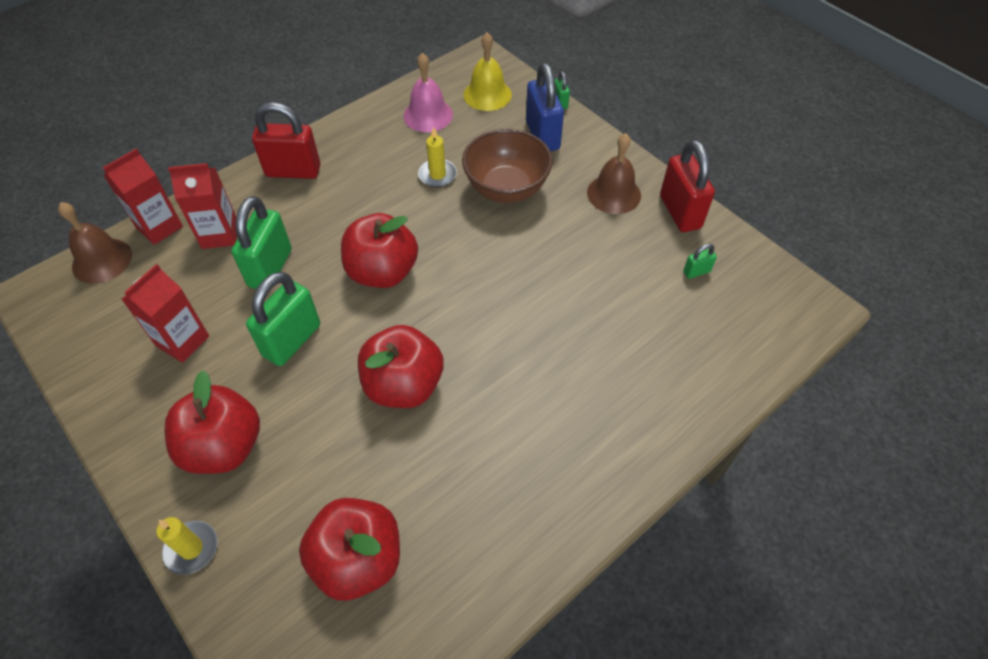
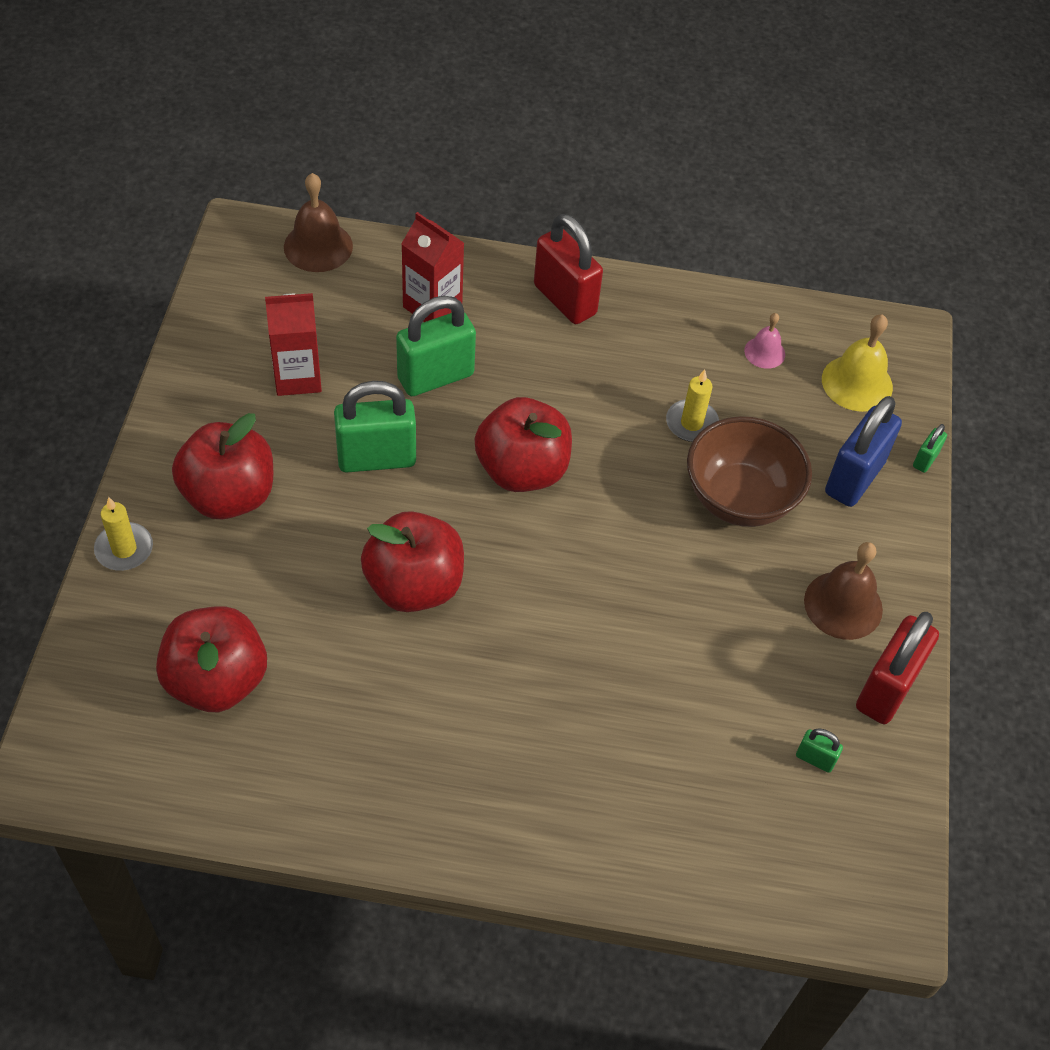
camera: 45 degrees right, 0 degrees up
(159, 227) = (393, 255): red carton -> none
(428, 115) = (764, 352): pink bell -> pink bell, size x0.58

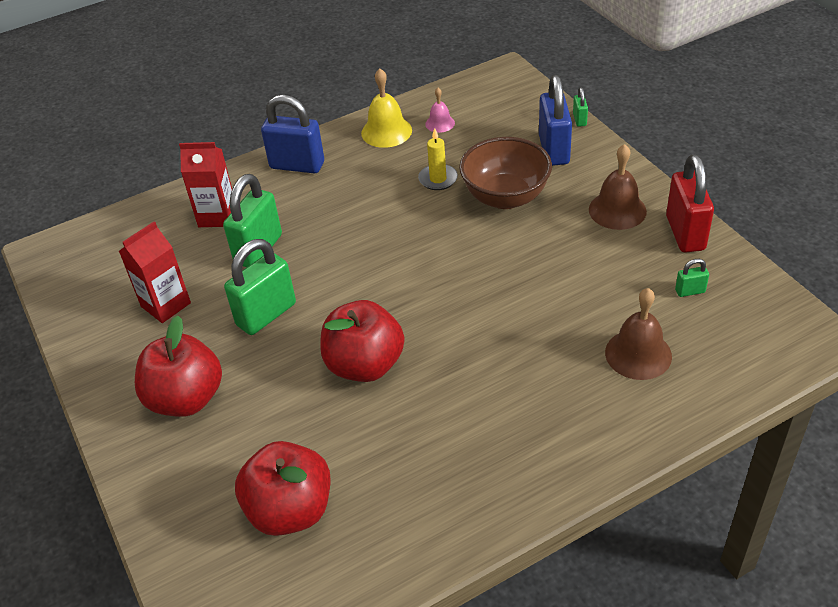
camera: 30 degrees left, 10 degrees down
(124, 549) = (141, 480): yellow candle -> none
(318, 246) = (106, 229): brown bell -> brown bell (638, 354)
(522, 470) = (365, 262): red apple -> none
(565, 300) = (297, 165): red padlock -> blue padlock
(857, 383) = (505, 108): yellow bell -> yellow bell (386, 131)

